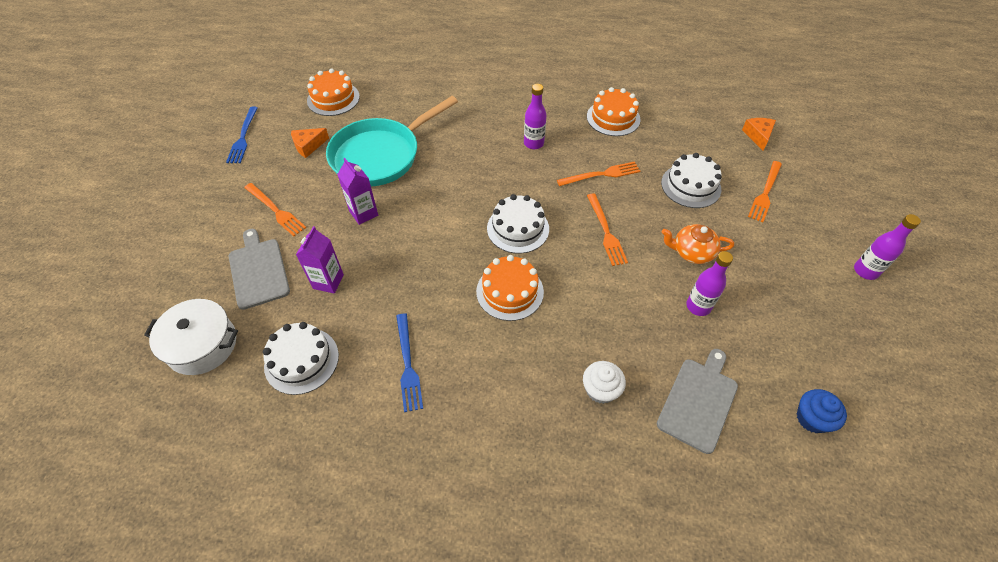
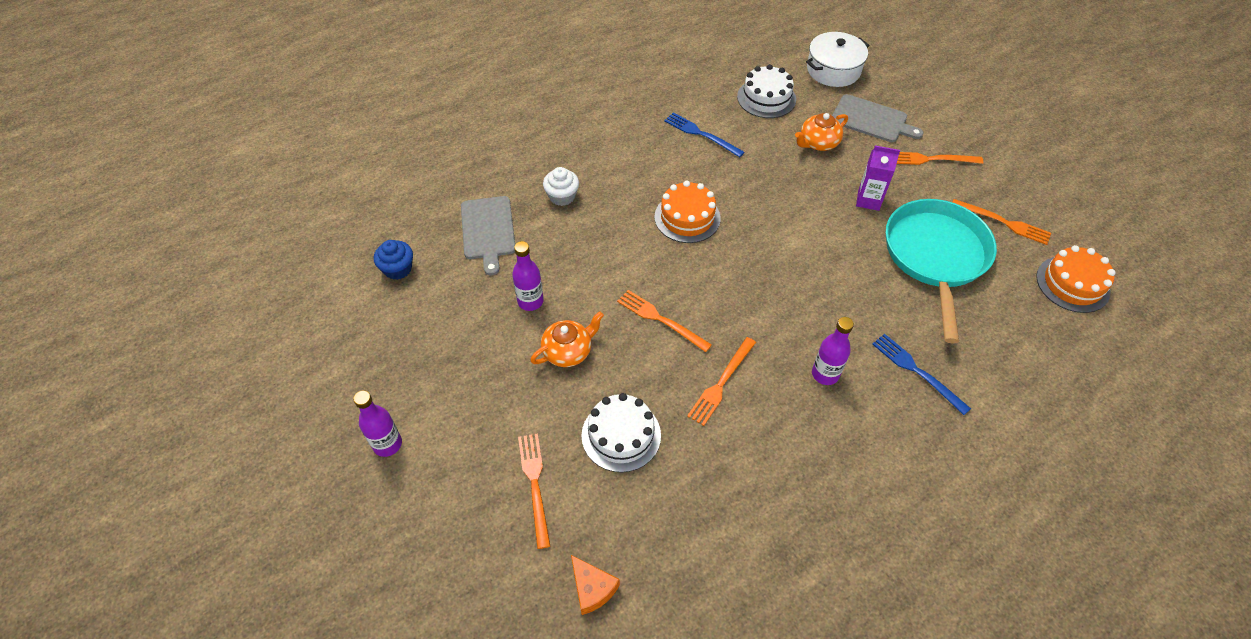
camera: 140 degrees right, 0 degrees up
(243, 137) = (1063, 192): blue fork -> blue fork (917, 371)
(308, 146) = (1003, 222): orange cheese -> orange fork
(328, 281) = (818, 143): purple carton -> orange teapot
(518, 228) = (737, 271): white cake -> none
(613, 118) = (784, 481): orange cake -> none

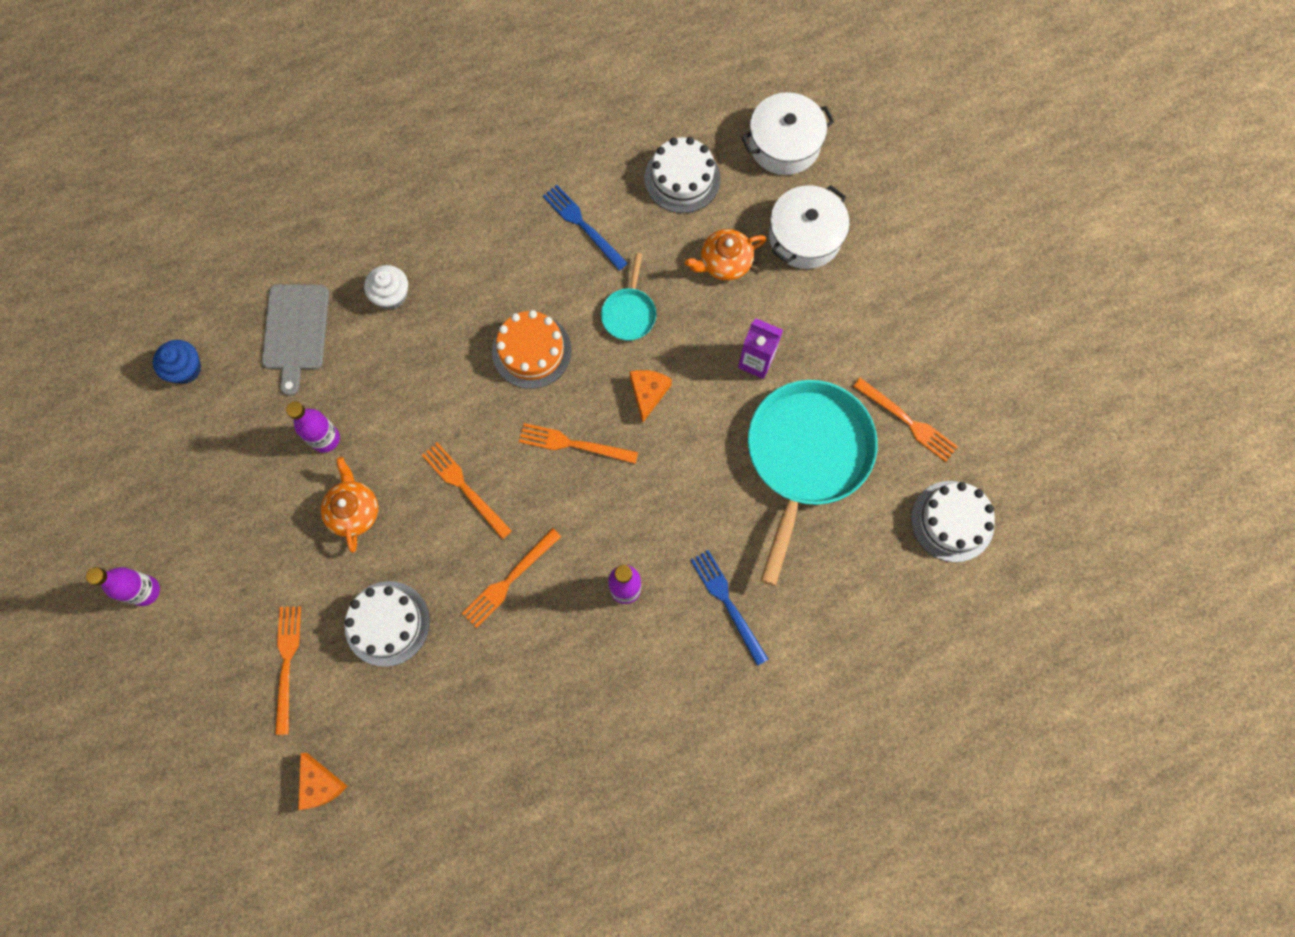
camera: 10 degrees right, 20 degrees up
(568, 351) = (354, 511): orange teapot -> orange teapot turned 75 degrees counterclockwise
(756, 183) = (629, 313): none -> turquoise pan
(791, 232) = (648, 393): none -> orange cheese
(872, 120) = (805, 236): grey cutting board -> white pot
(931, 159) = (856, 311): orange fork -> orange fork (573, 444)
(1072, 284) = (952, 521): orange cake -> white cake

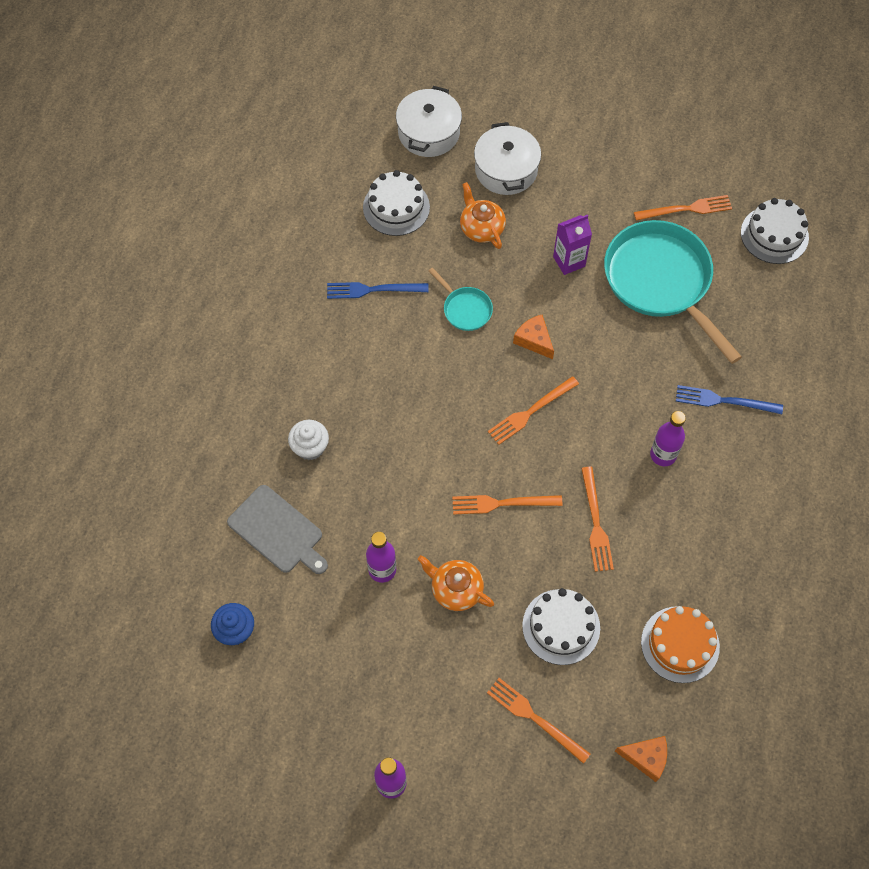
camera: 50 degrees left, 10 degrees down
(531, 351) = (437, 388): orange cake -> orange cake (680, 644)
(724, 263) = (481, 228): orange teapot -> orange teapot turned 135 degrees clockwise

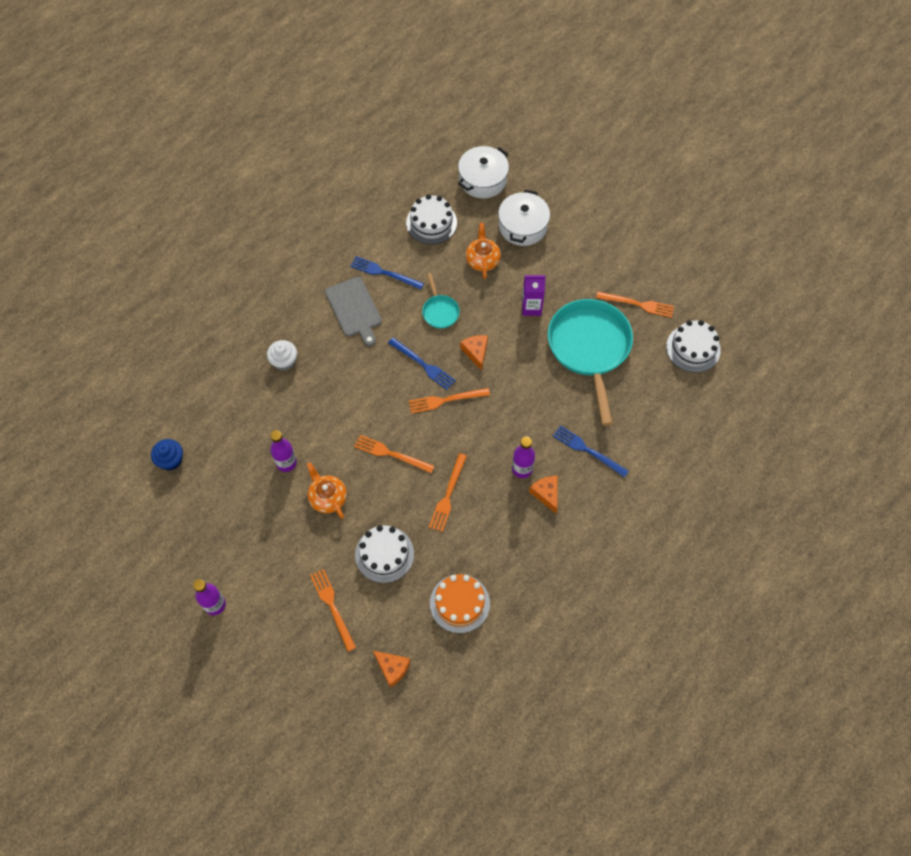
camera: 25 degrees right, 0 degrees up
(278, 531) = (233, 408): grey cutting board -> grey cutting board (354, 309)
(481, 381) = (423, 365): none -> blue fork
(706, 471) = (546, 494): none -> orange cheese

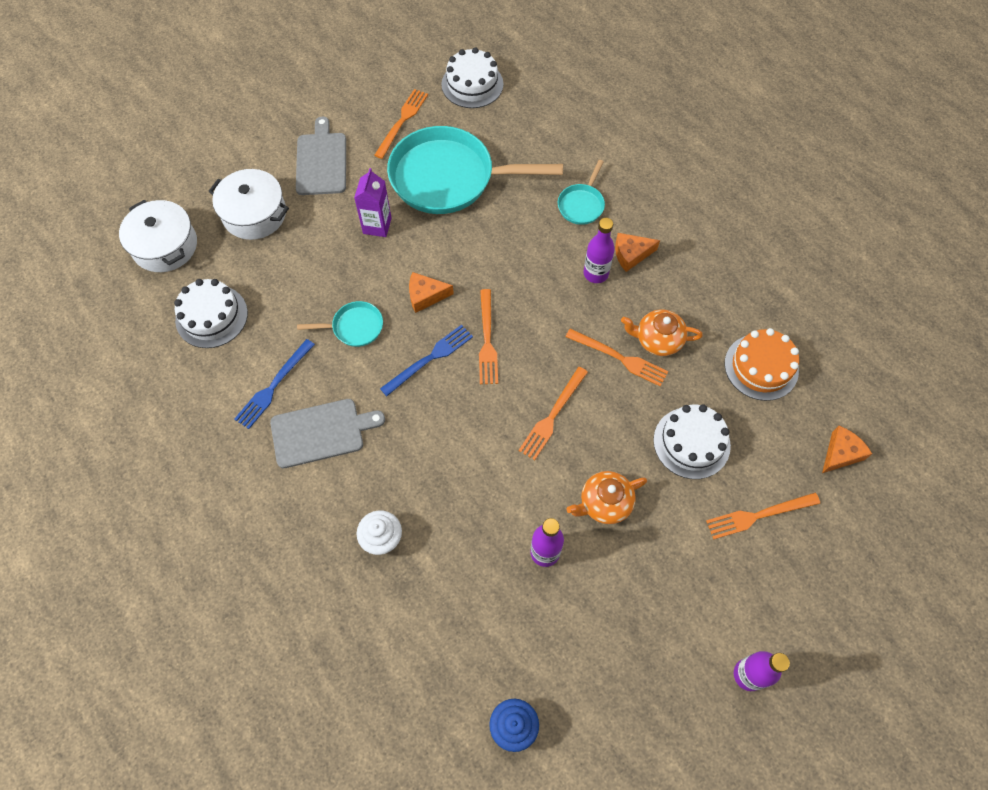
camera: 80 degrees left, 0 degrees up
(482, 260) = (290, 266): orange teapot -> orange teapot (657, 340)
(583, 257) = (321, 161): none -> grey cutting board
(587, 450) = (581, 204): blue fork -> turquoise pan

